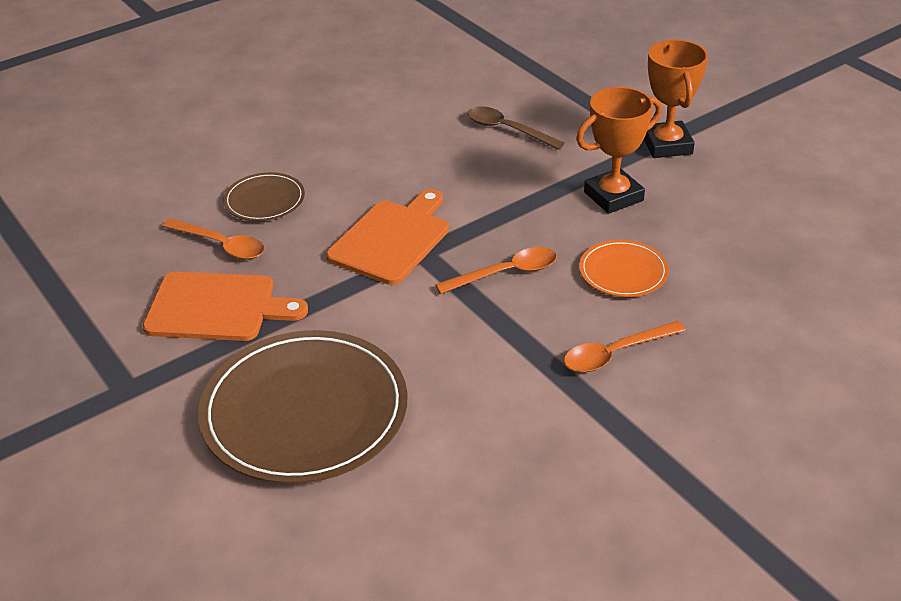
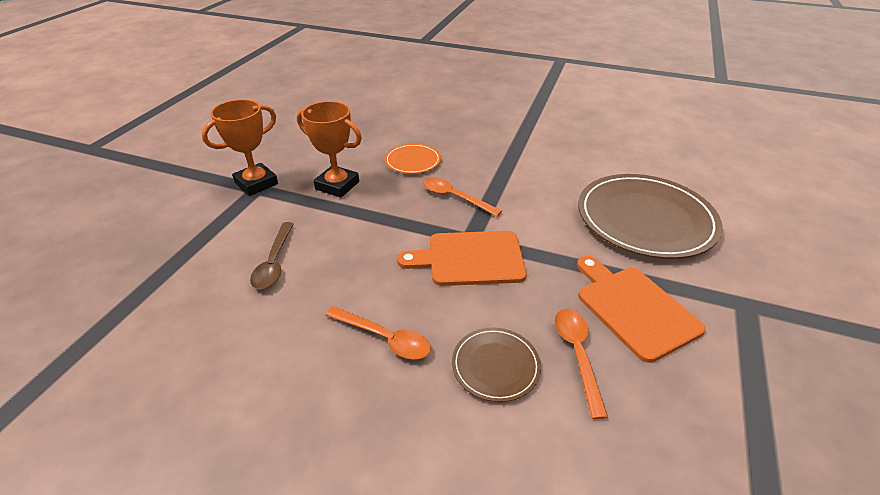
camera: 125 degrees left, 0 degrees up
(615, 353) = (480, 145): orange spoon -> orange spoon (384, 338)

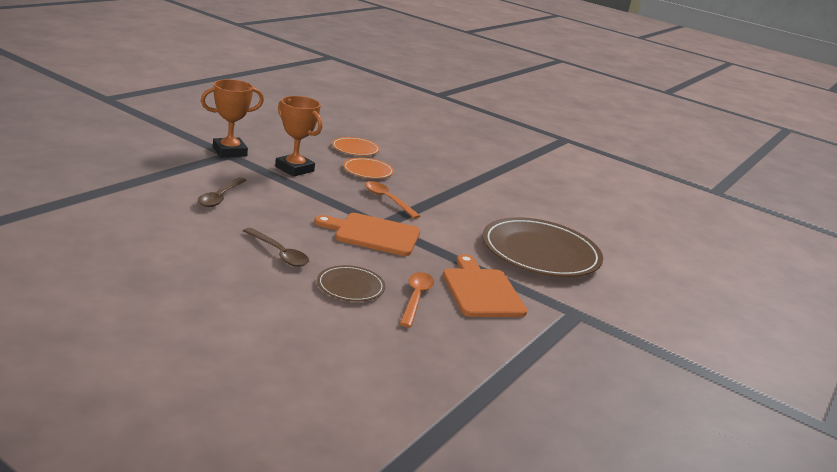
camera: 10 degrees right, 15 degrees down
(384, 134) = (355, 149): none -> orange plate
(384, 338) = (279, 253): orange spoon -> brown spoon

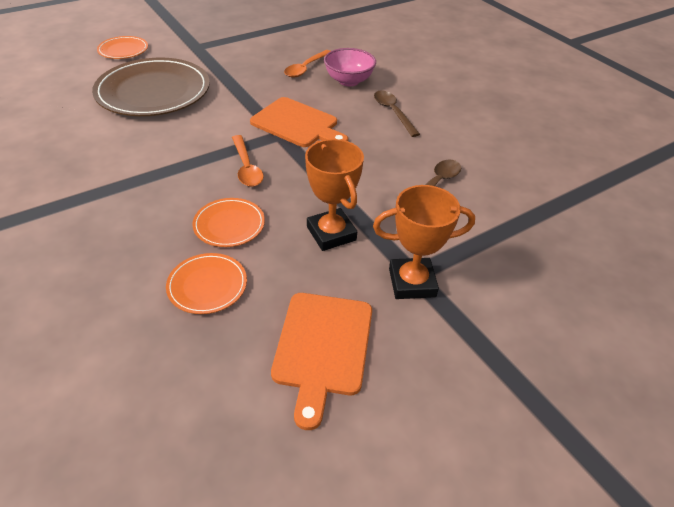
camera: 155 degrees left, 20 degrees up
(350, 286) = (348, 81): brown plate -> pink bowl
(481, 291) = (249, 67): orange cutting board -> orange cutting board (322, 347)
(643, 297) = (123, 50): none -> orange plate

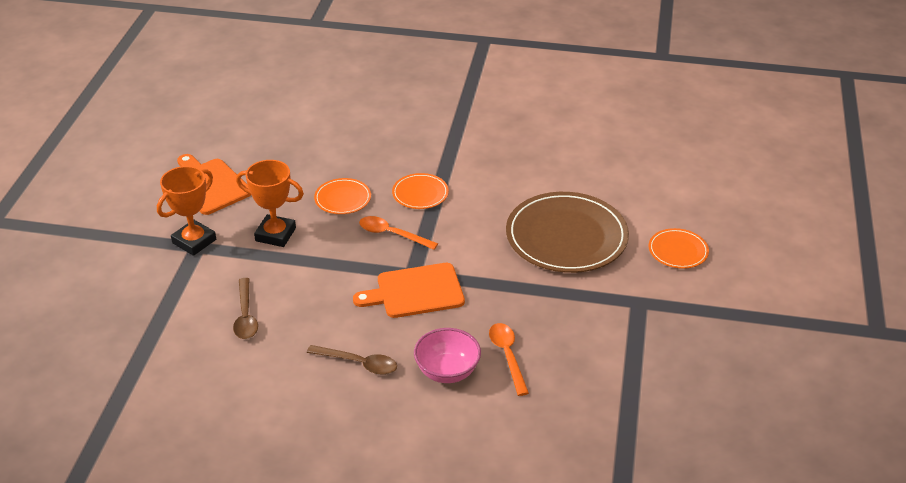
camera: 135 degrees right, 5 degrees down
(207, 285) = (305, 169): orange plate -> orange plate (420, 193)

